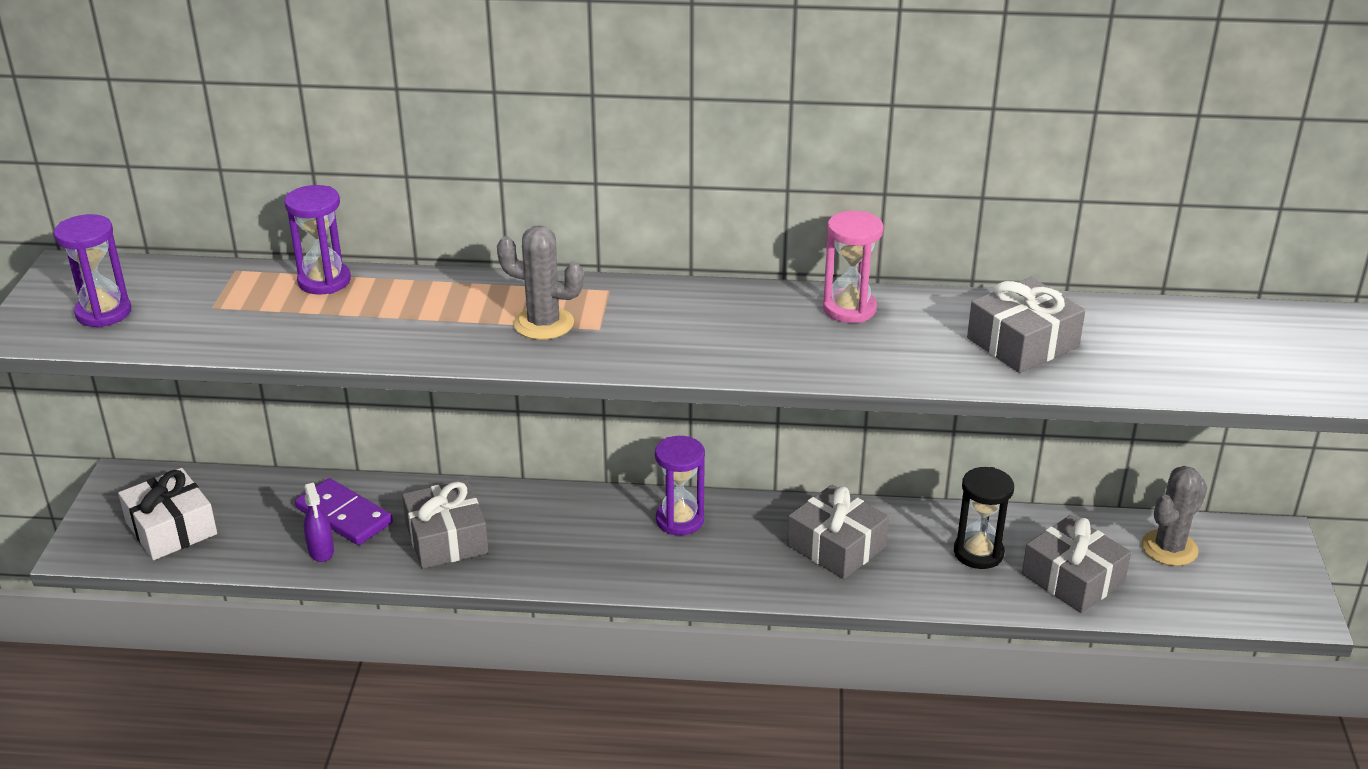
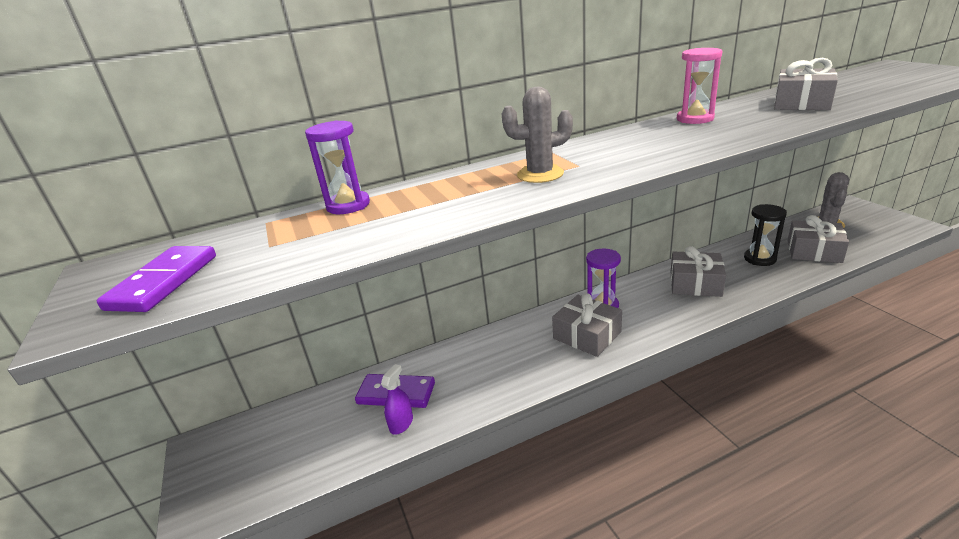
camera: 25 degrees left, 5 degrees down
(103, 313) = (163, 282): purple hourglass -> purple domino
(171, 528) = (267, 463): white gift -> none
(321, 551) = (401, 424): purple spray bottle -> purple spray bottle turned 105 degrees counterclockwise
(446, 538) = (480, 376): grey gift -> grey gift (587, 335)

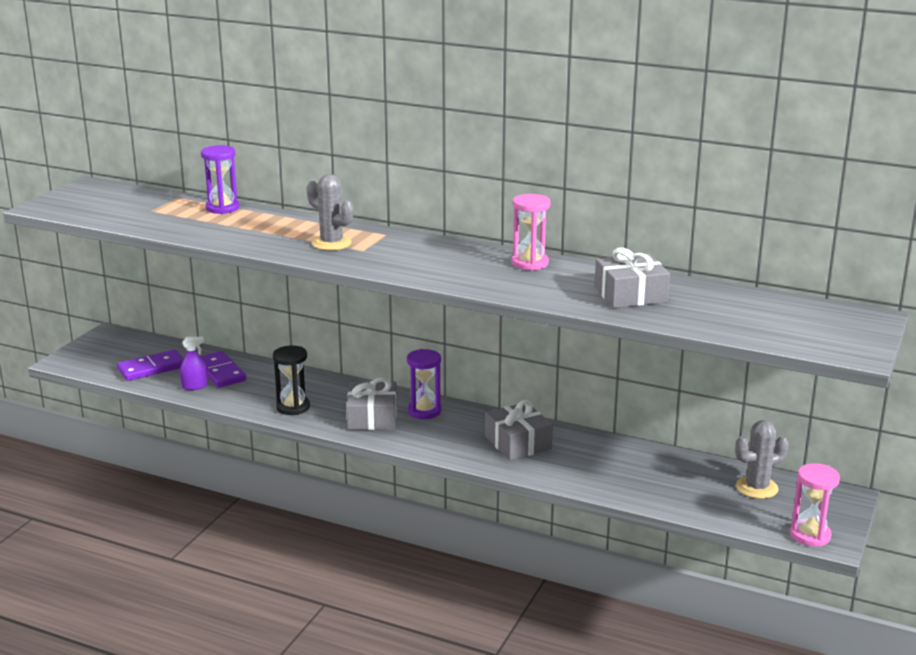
camera: 45 degrees right, 5 degrees down
(163, 282) = (91, 205): purple domino -> purple domino (152, 368)
(759, 259) = (614, 464): black hourglass -> black hourglass (293, 407)
(814, 251) = (671, 490): grey gift -> none
(904, 228) = (810, 535): none -> pink hourglass

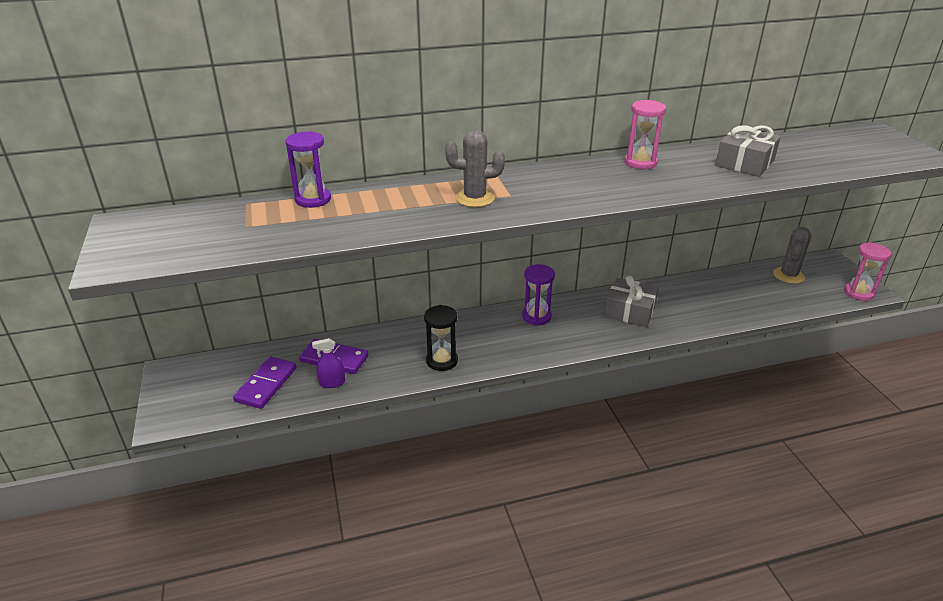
camera: 40 degrees left, 10 degrees up
(194, 386) = (332, 383): purple spray bottle -> purple spray bottle turned 135 degrees counterclockwise
(372, 417) = (511, 339): grey gift -> none

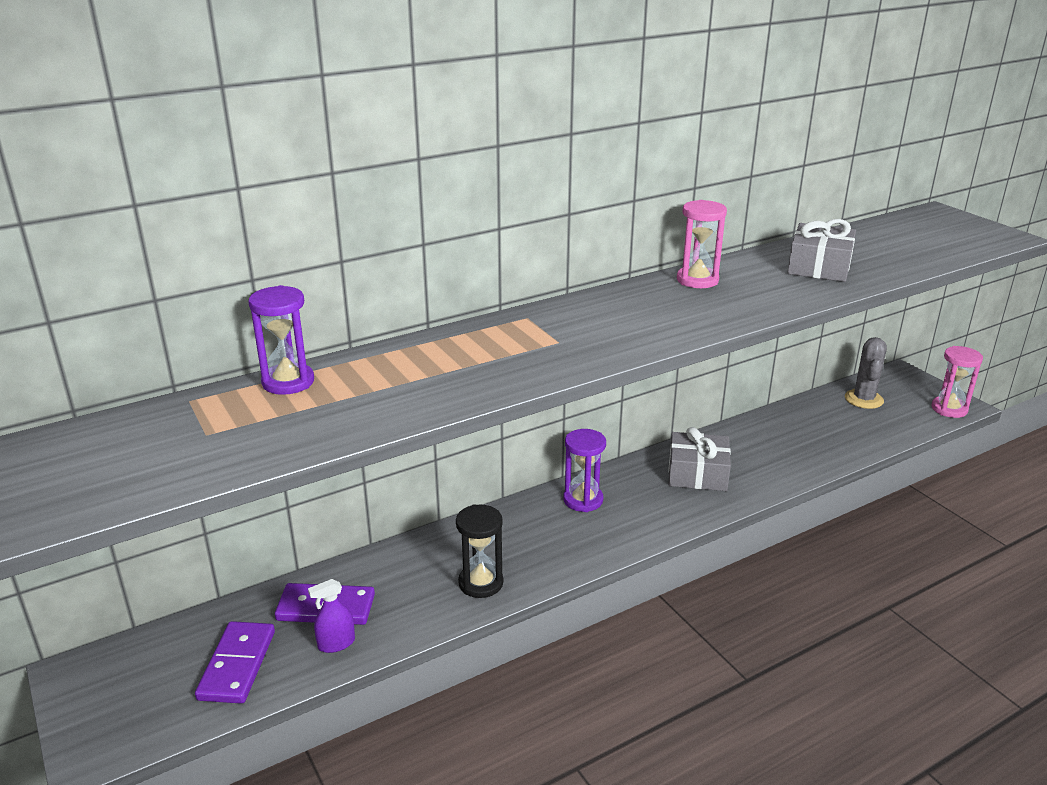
camera: 15 degrees left, 5 degrees down
(475, 198) = (514, 352): grey cactus -> none

